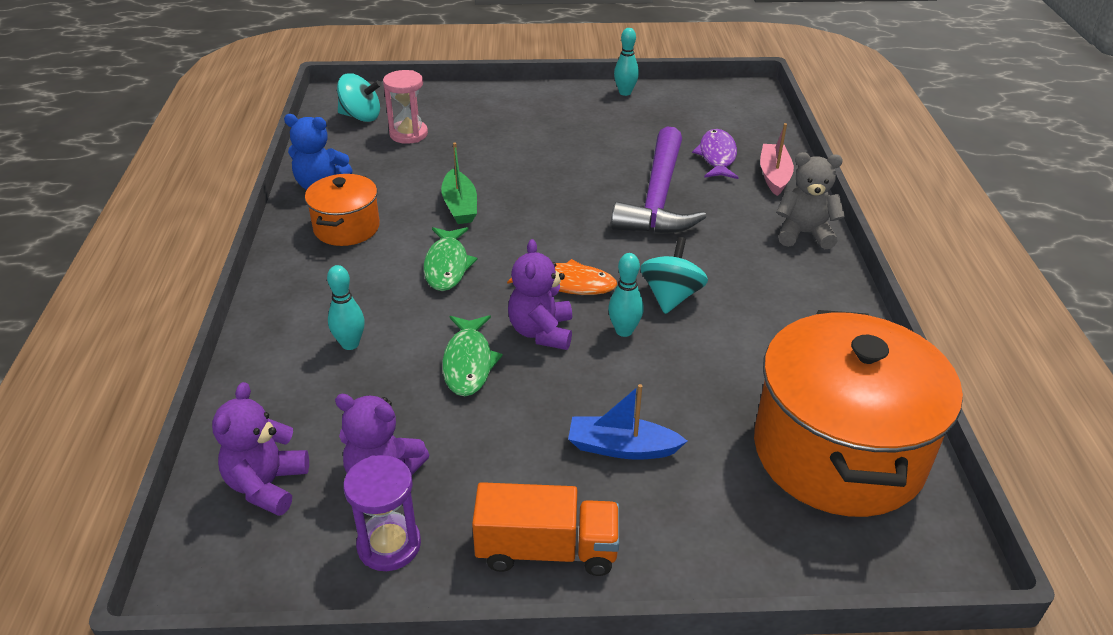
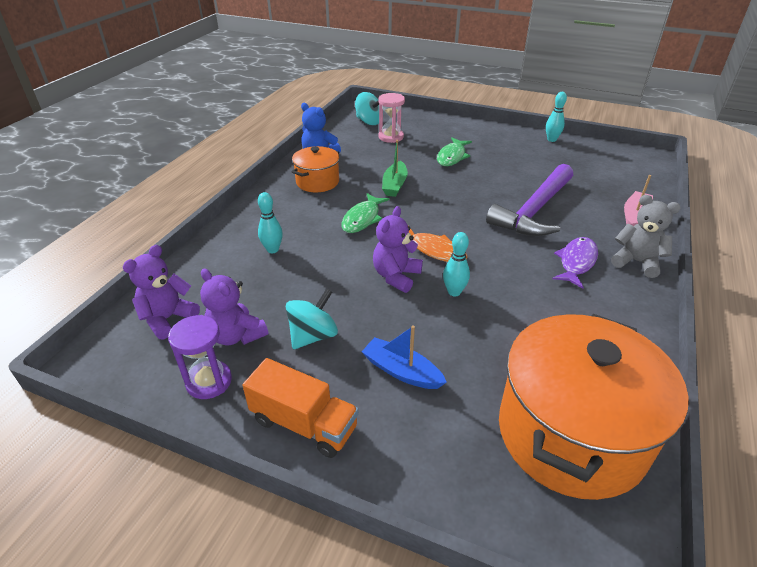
camera: 25 degrees right, 0 degrees up
(468, 363) = (336, 282): green fish -> green fish (452, 157)
(671, 296) = (503, 278): turquoise spinning top -> turquoise spinning top (313, 336)
(717, 156) = (596, 193): purple fish -> purple fish (576, 262)

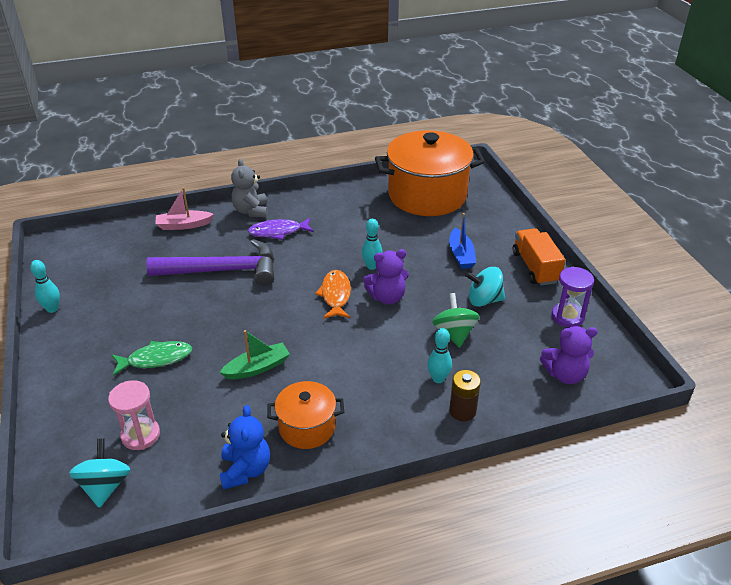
camera: 130 degrees left, 0 degrees up
(231, 243) = (462, 411): none -> brown battery
(236, 335) = (529, 331): purple teddy bear -> none
(301, 287) = (454, 333): none -> green spinning top
(362, 219) = (336, 355): green fish -> none

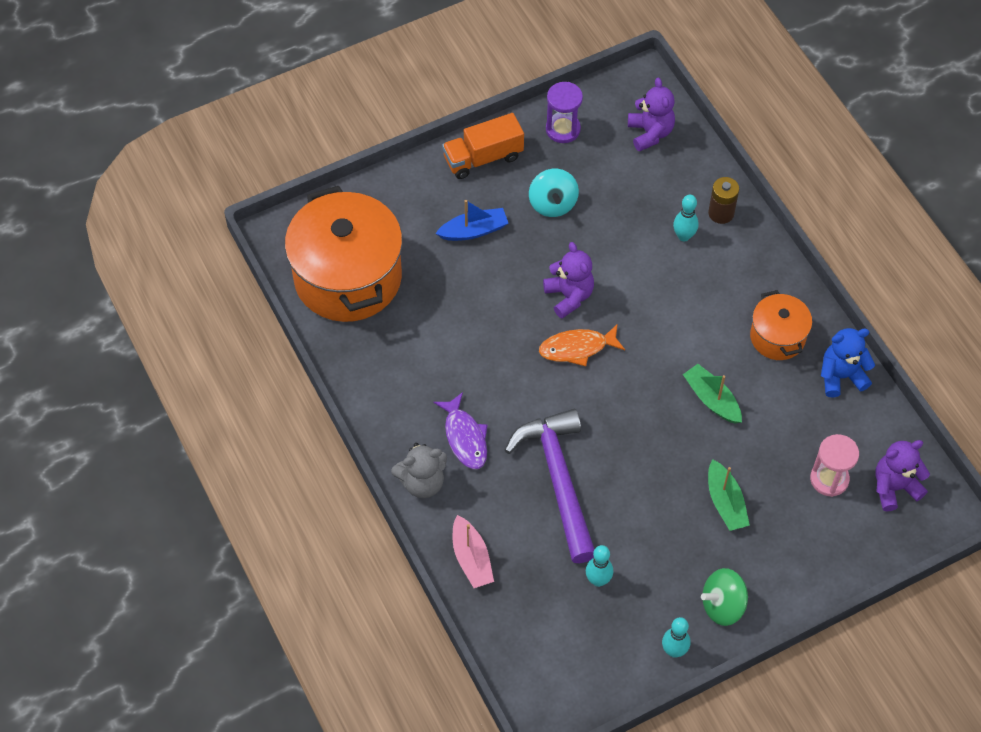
camera: 100 degrees left, 20 degrees up
(105, 486) = (894, 487): turquoise spinning top -> purple teddy bear
(156, 359) = (725, 502): green fish -> green boat
(372, 266) = (515, 319): turquoise bowling pin -> turquoise bowling pin (598, 580)
(454, 333) = (614, 227): green spinning top -> green spinning top (722, 605)

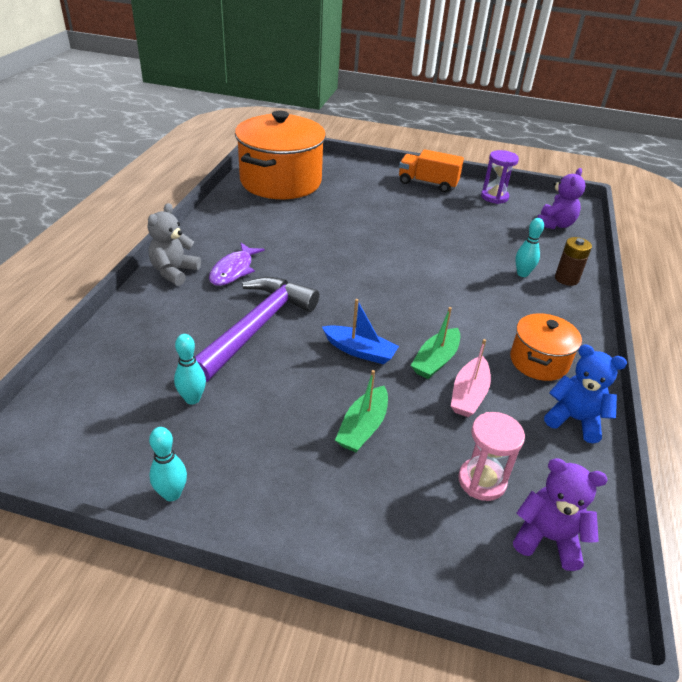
camera: 40 degrees right, 20 degrees down
(422, 482) = (174, 272): grey teddy bear -> grey teddy bear turned 90 degrees clockwise
(471, 558) = (135, 324): pink boat -> pink boat (469, 394)
(474, 231) = (380, 202): blue boat -> blue boat (360, 351)
(553, 204) = (446, 217): turquoise spinning top -> none
(569, 296) = (400, 255): purple teddy bear -> none
(577, 348) = (370, 278): orange fish -> none
(712, 399) = (435, 360): green boat -> green boat turned 150 degrees counterclockwise
(722, 605) = (260, 496): green spinning top -> none

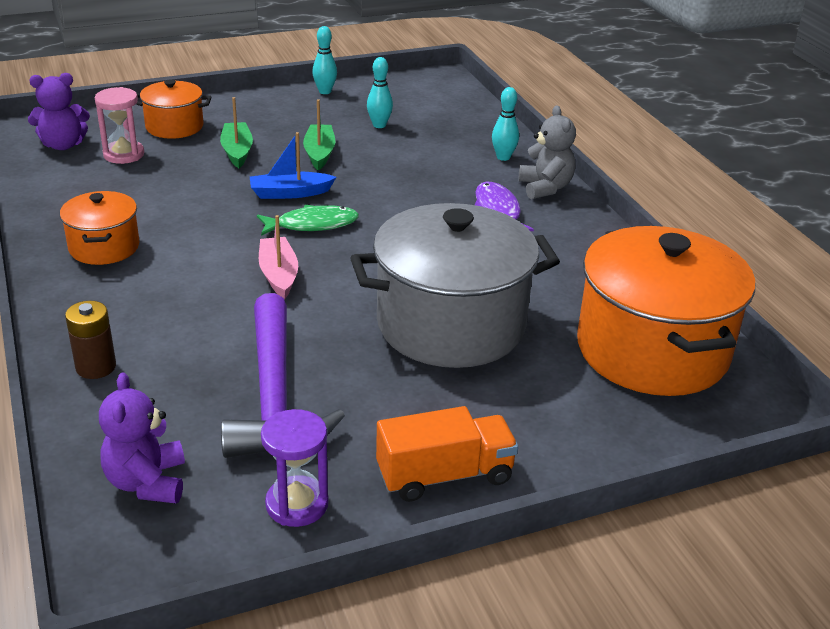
camera: 145 degrees right, 5 degrees down
(257, 327) = (401, 177): purple hammer -> purple hammer (274, 395)
(357, 225) = (451, 325): none -> grey pot
(370, 314) = (312, 225): none -> green fish
(401, 509) = (174, 127): none -> orange pot
(435, 360) = (212, 211): green boat -> green boat (319, 153)
(469, 394) = (163, 198): pink boat -> pink boat (278, 275)
(522, 274) = (165, 347): turquoise bowling pin -> turquoise bowling pin (503, 157)
(574, 419) = (54, 213): blue teddy bear -> none

